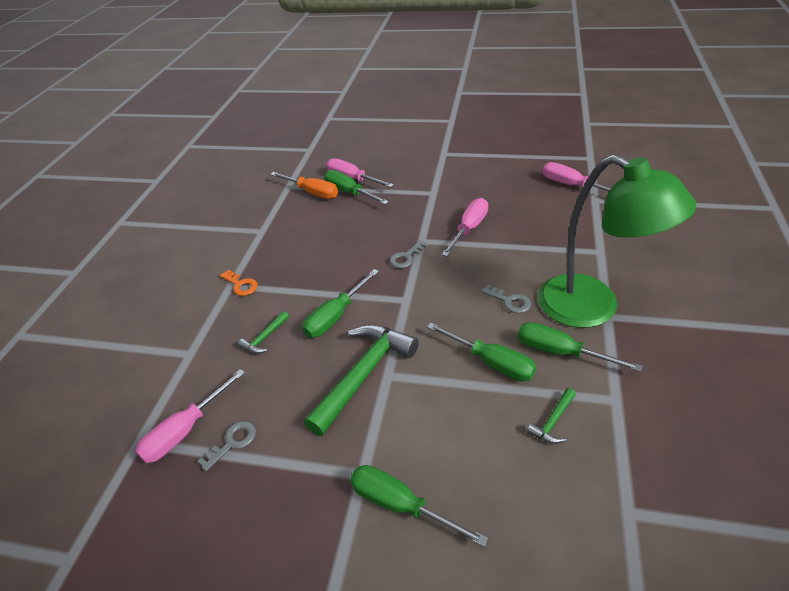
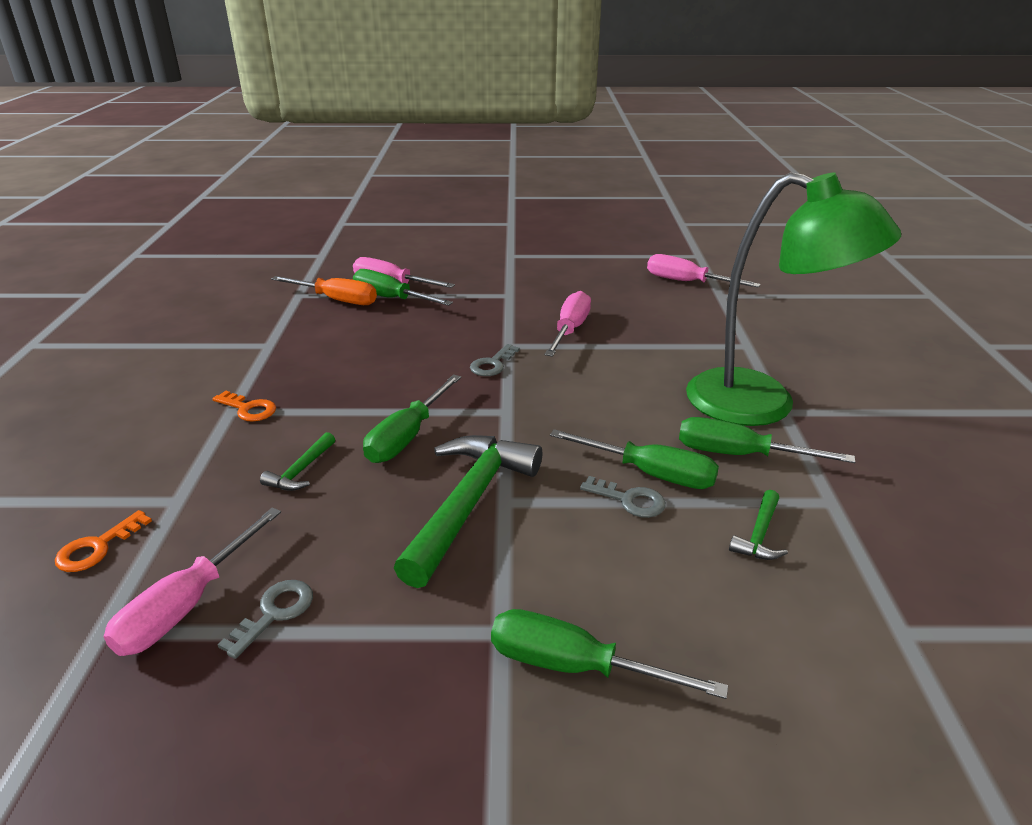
camera: 15 degrees left, 10 degrees down
(141, 383) = (97, 547): none -> orange key
(510, 301) = (651, 404): grey key -> grey key (629, 500)

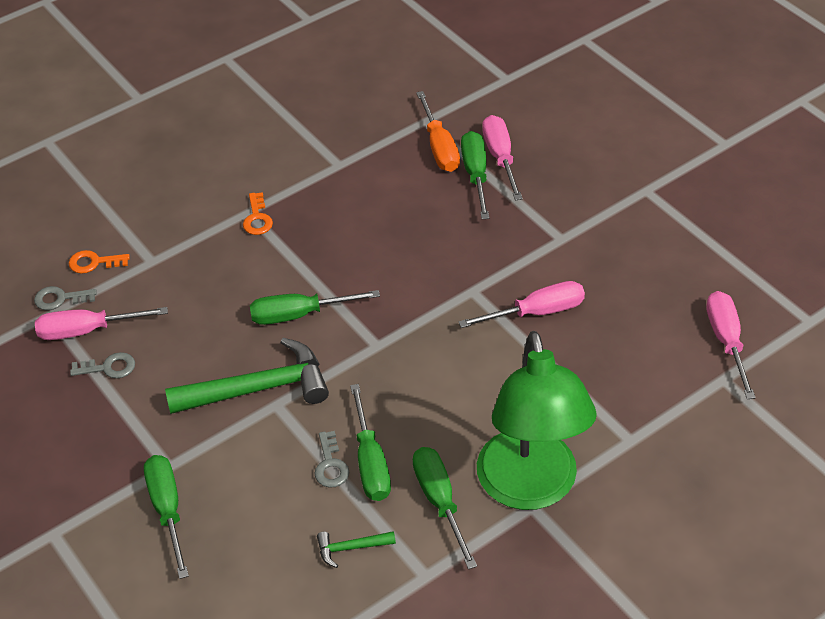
camera: 55 degrees right, 15 degrees up
(301, 470) = (221, 291): green hammer -> none
(492, 364) = (433, 299): grey key -> grey key (60, 299)

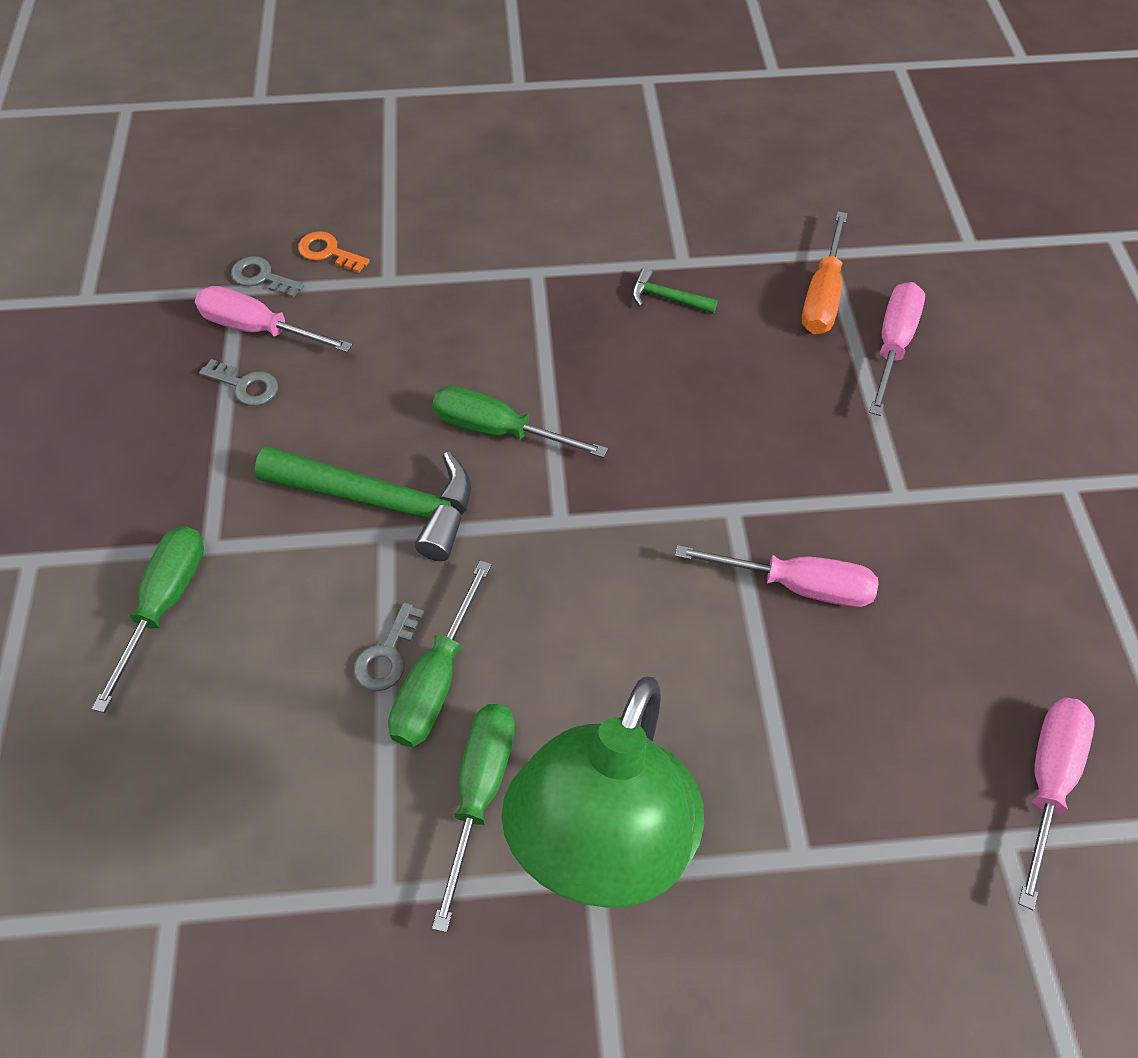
camera: 30 degrees right, 10 degrees up
(257, 218) = (540, 284): orange key -> none
(351, 548) = (325, 790): green hammer -> green hammer (667, 298)
(475, 175) = (844, 353): green screwdriver -> none

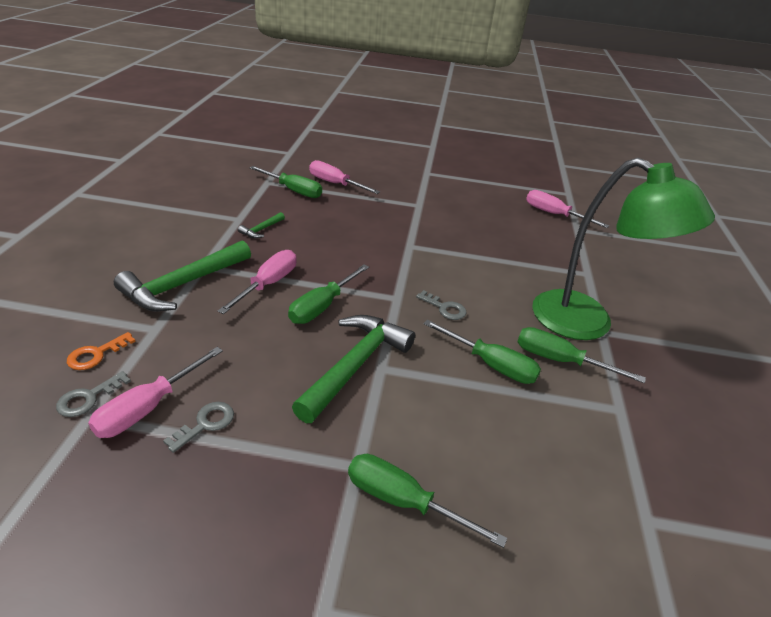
camera: 80 degrees left, 20 degrees down
(387, 655) = (471, 382): grey key -> grey key (444, 308)
(485, 269) = (183, 284): none -> green hammer
(797, 585) = (457, 240): pink screwdriver -> pink screwdriver (268, 284)
(822, 296) = (293, 190): orange screwdriver -> green screwdriver

